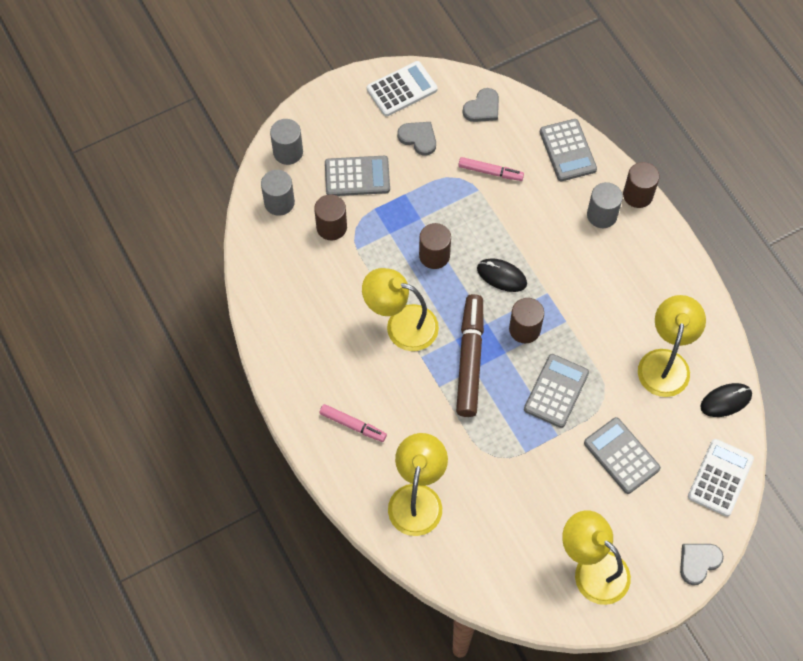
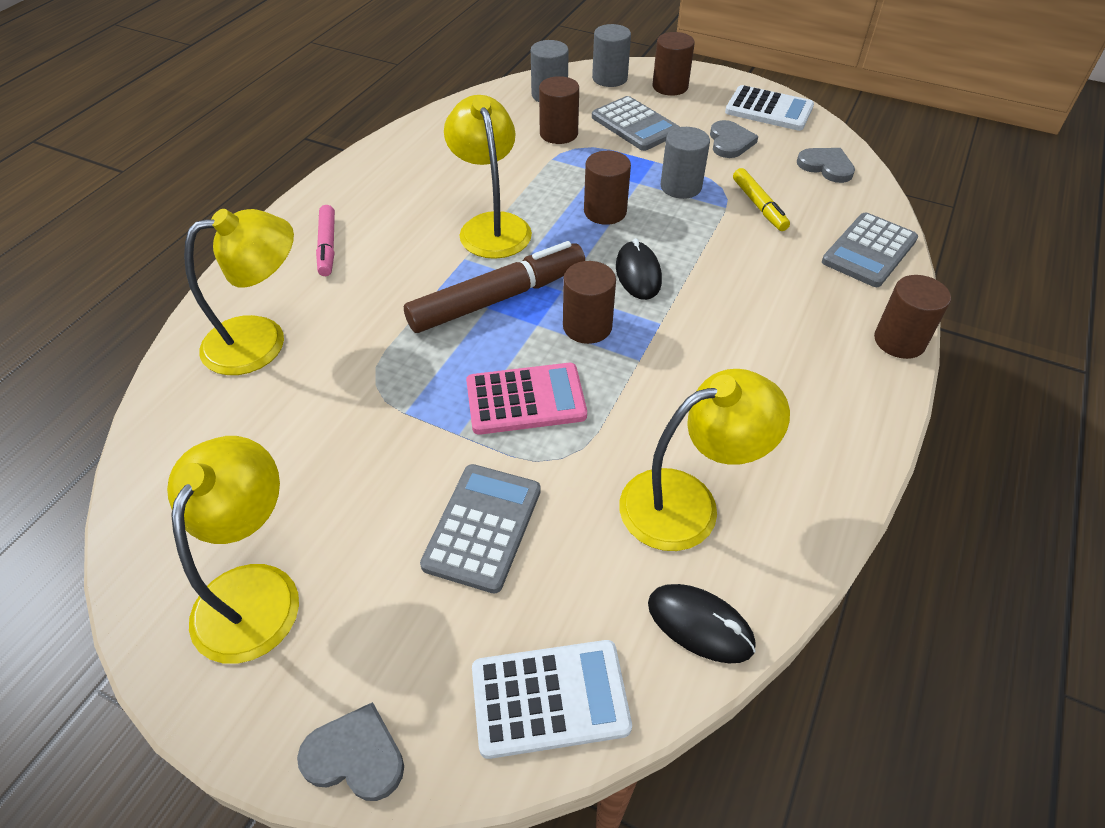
camera: 55 degrees right, 15 degrees down
(328, 124) = (670, 86): none -> brown cylinder
(482, 108) = (826, 166): grey heart -> grey heart turned 150 degrees counterclockwise
(490, 172) = (759, 205): pink marker -> yellow marker
(556, 391) = (525, 399): grey calculator -> pink calculator
(602, 215) = (826, 321): grey cylinder -> grey cylinder (681, 186)

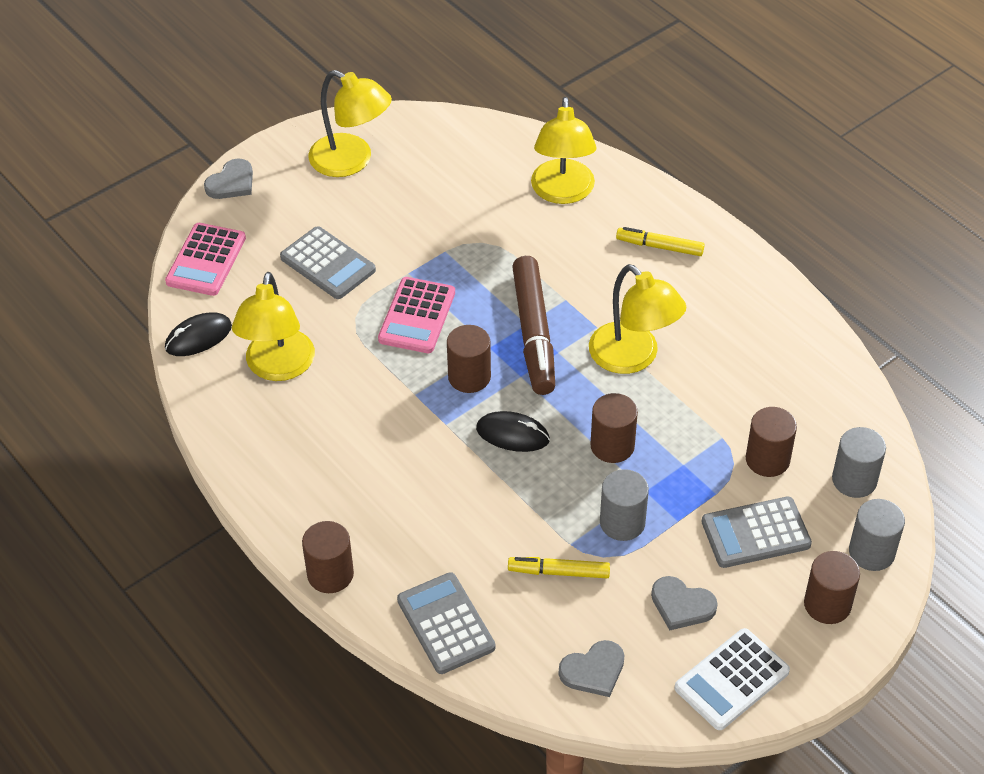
camera: 115 degrees right, 0 degrees up
(327, 246) = (660, 246): pink marker -> yellow marker
(491, 226) = (633, 358): yellow lamp -> yellow lamp turned 45 degrees clockwise
(550, 698) = (206, 260): white calculator -> pink calculator

